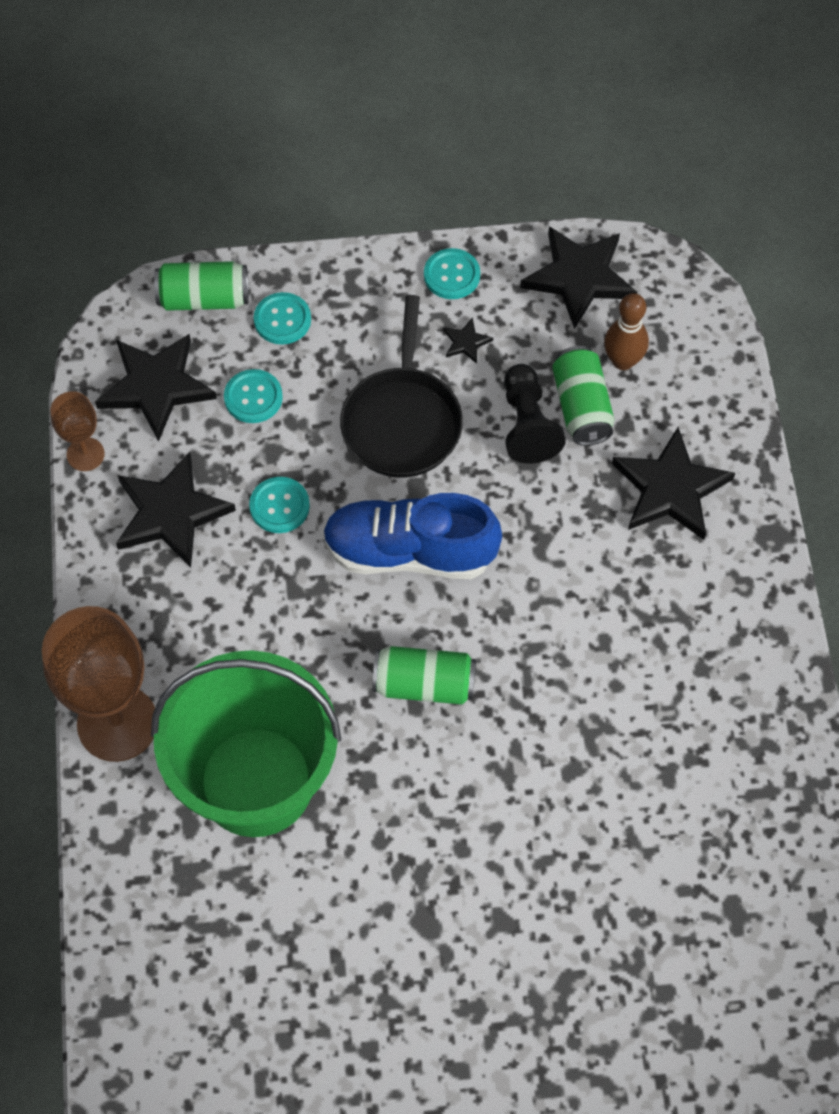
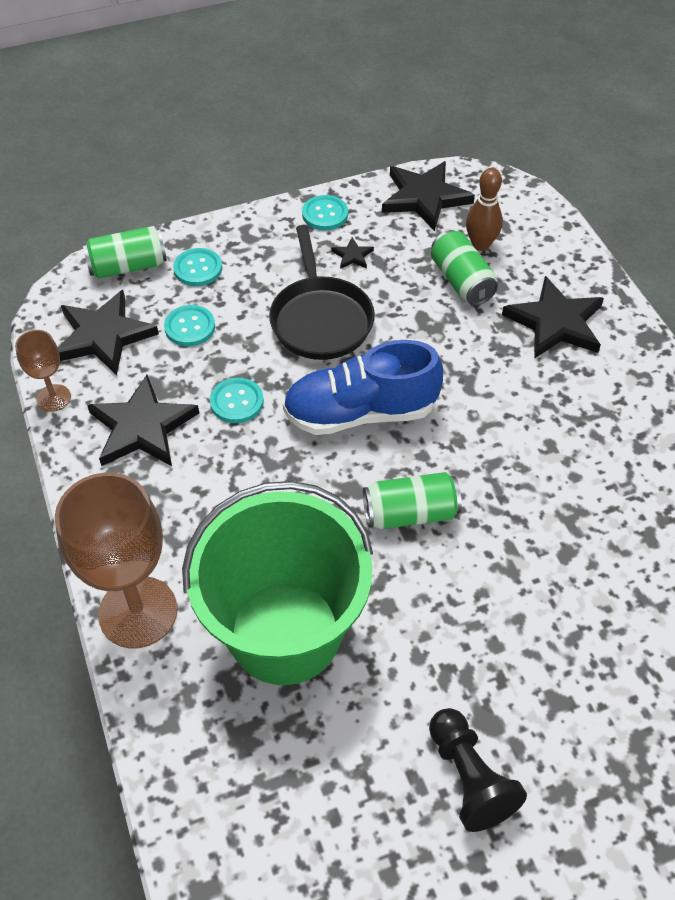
camera: 15 degrees left, 10 degrees down
(527, 425) = (423, 301): black pawn -> black pawn (469, 778)

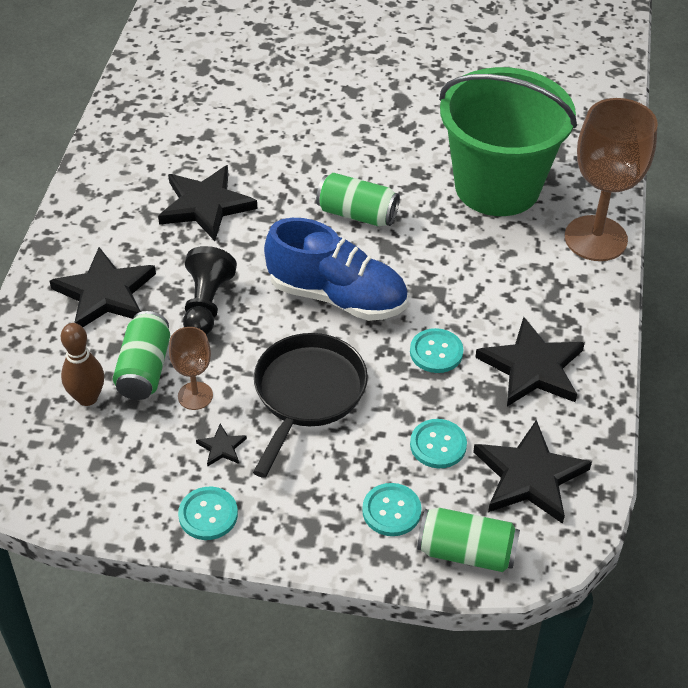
camera: 150 degrees left, 5 degrees down
(53, 398) = (604, 431): brown goblet -> brown goblet (195, 396)
(424, 198) = (85, 482): black star -> black star (206, 205)
(469, 778) = (433, 84): black pawn -> black pawn (206, 304)

